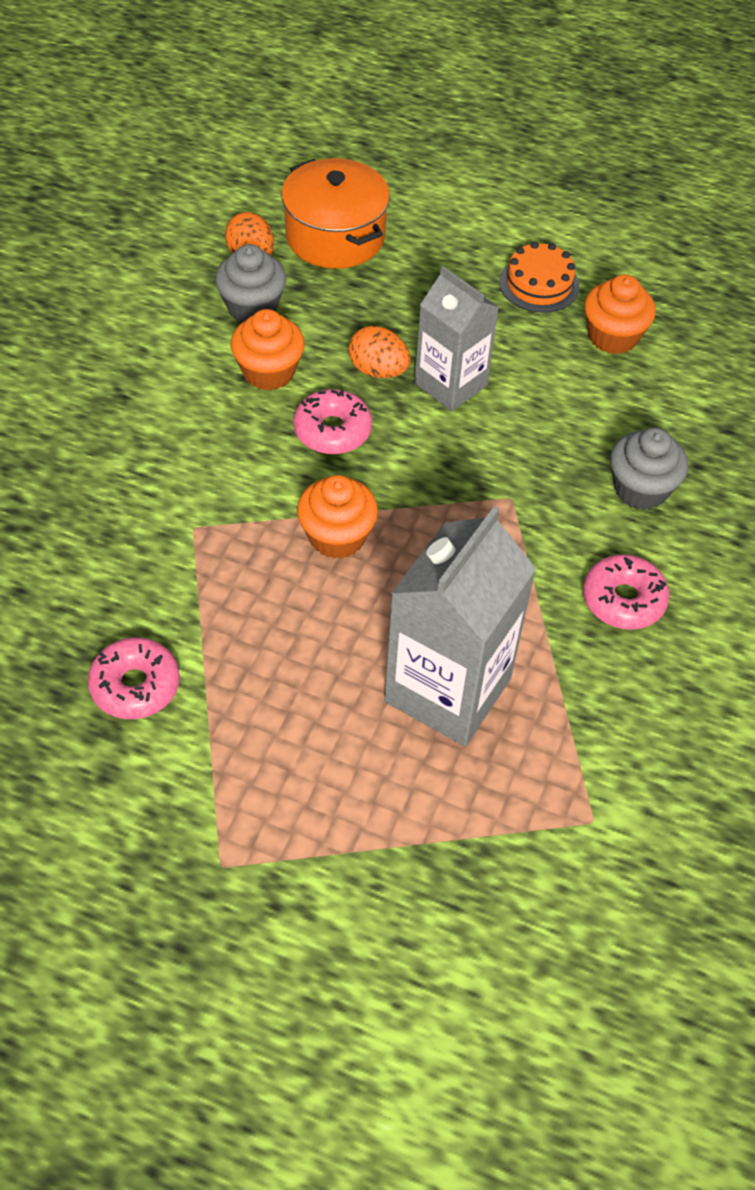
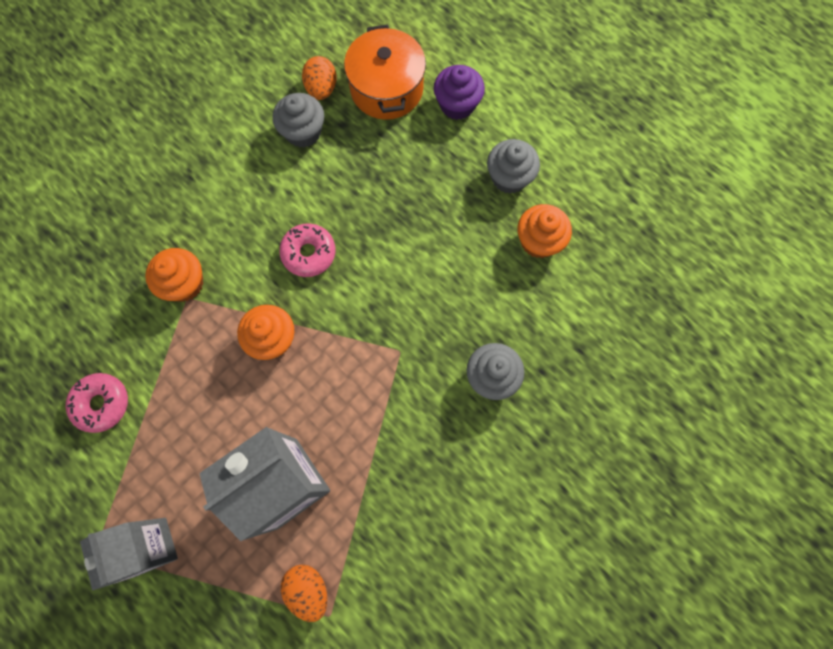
camera: 25 degrees right, 20 degrees up
(269, 372) = (289, 190): orange cupcake -> orange cupcake (184, 283)
(378, 370) = (362, 214): orange egg -> orange egg (308, 589)
(432, 230) = (457, 104): none -> purple cupcake
(450, 384) = (405, 243): grey carton -> grey carton (151, 546)
(539, 284) = (509, 177): orange cake -> grey cupcake
(623, 600) = (433, 460): pink donut -> none

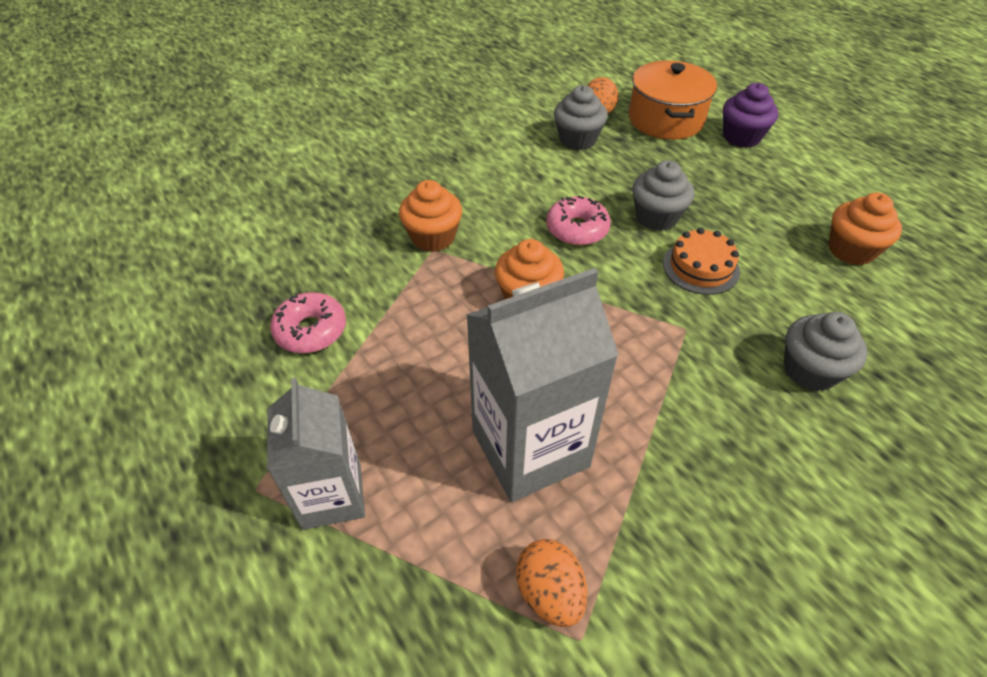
camera: 10 degrees right, 25 degrees down
(413, 281) = (700, 267): none -> orange cake
(509, 177) = (806, 195): grey cupcake -> grey cupcake (656, 217)

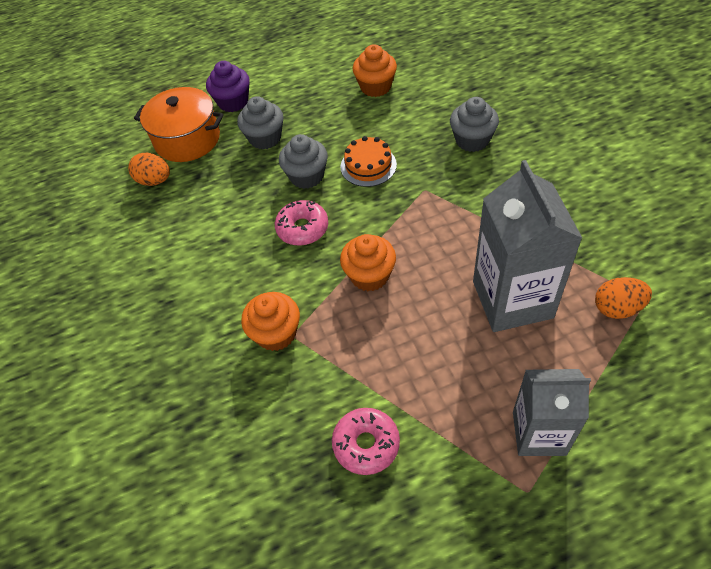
camera: 70 degrees left, 5 degrees up
(577, 139) = (185, 203): grey cupcake -> grey cupcake (265, 138)

